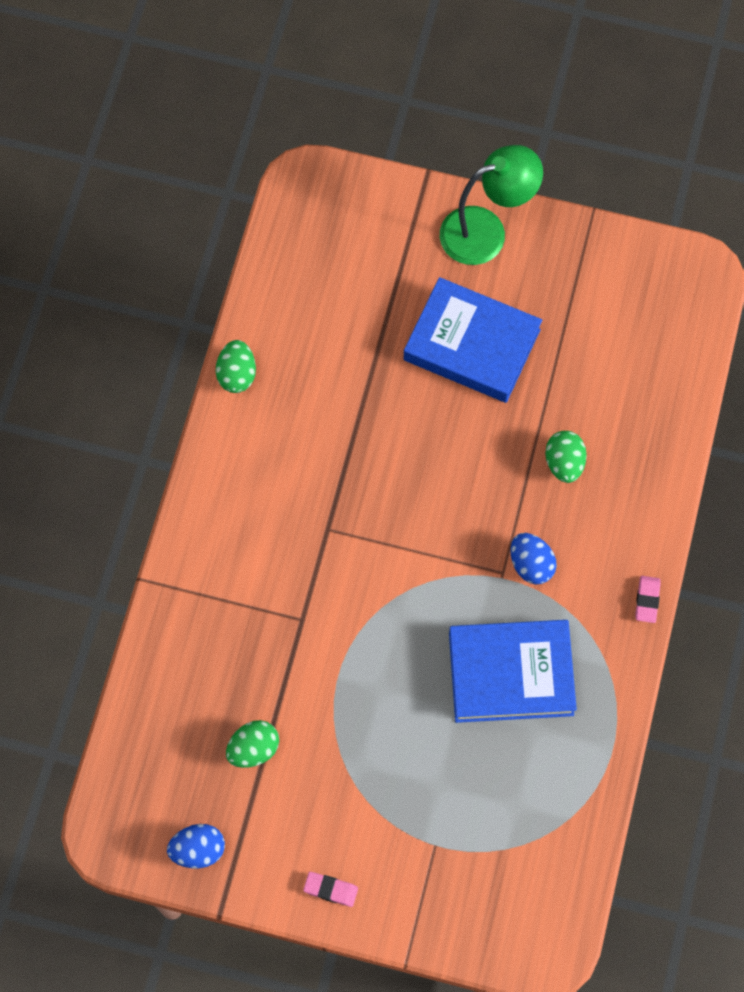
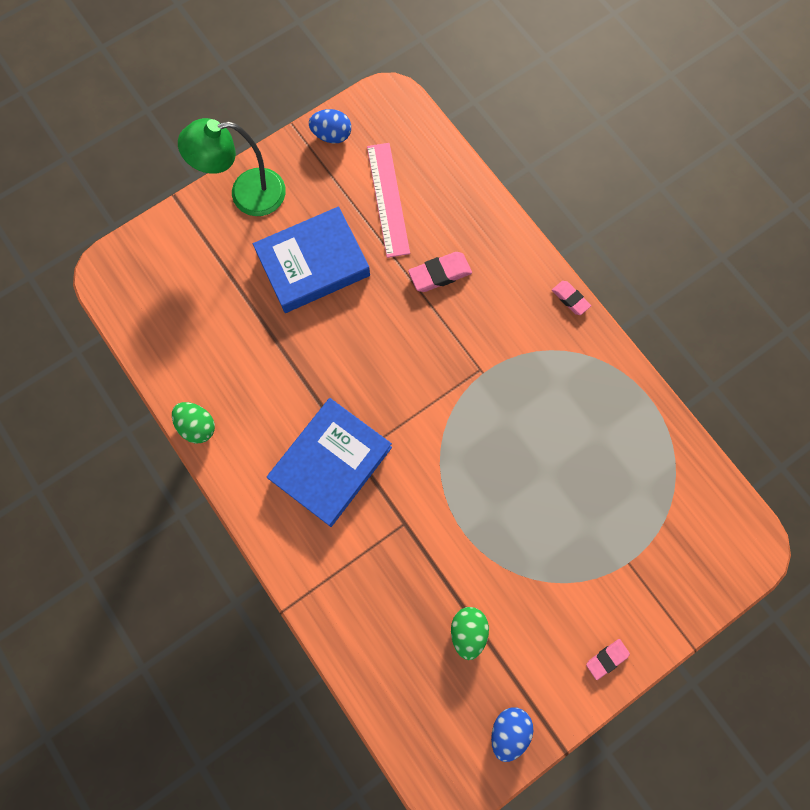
camera: 50 degrees left, 5 degrees up
(486, 231) = (246, 194): green lamp -> green lamp turned 120 degrees counterclockwise
(511, 673) = (551, 419): blue book -> blue book (331, 463)
(531, 564) = (489, 348): blue egg -> blue egg (332, 135)
(564, 463) = (440, 274): green egg -> pink eraser
(596, 357) = (388, 199): none -> pink ruler

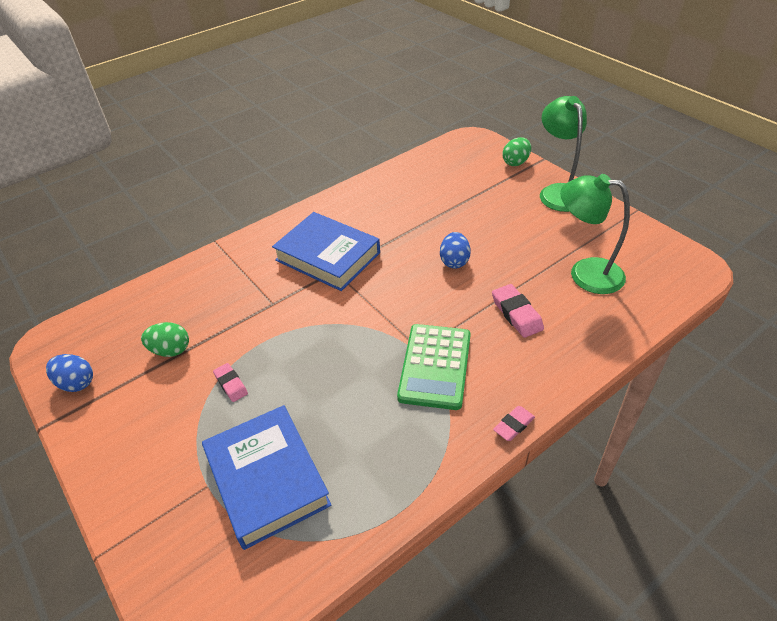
camera: 90 degrees right, 30 degrees down
(198, 426) = (359, 188): green egg -> green egg (515, 162)
(313, 264) = (505, 232): blue book -> blue book (267, 479)
(332, 135) = (637, 233): blue egg -> blue egg (454, 261)
(388, 199) = (585, 273): pink ruler -> green lamp
(503, 357) = (435, 366): none -> green calculator
(606, 658) = (113, 463): pink eraser -> pink eraser (231, 384)

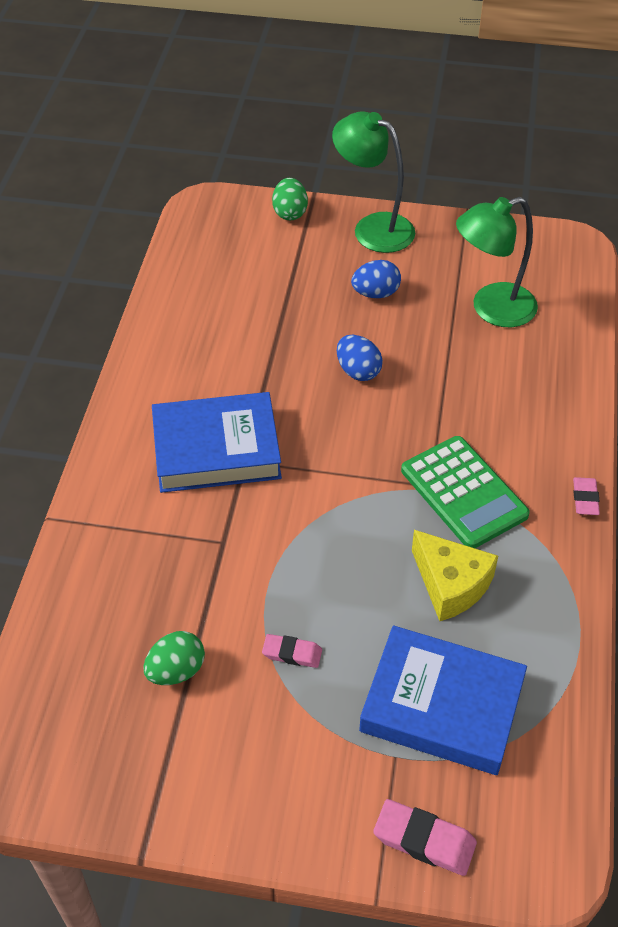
camera: 45 degrees left, 5 degrees up
(76, 383) = (114, 784): blue egg -> blue egg (375, 293)
(361, 413) = (451, 584): none -> yellow cheese
(516, 314) = (476, 391): pink eraser -> pink eraser (424, 840)

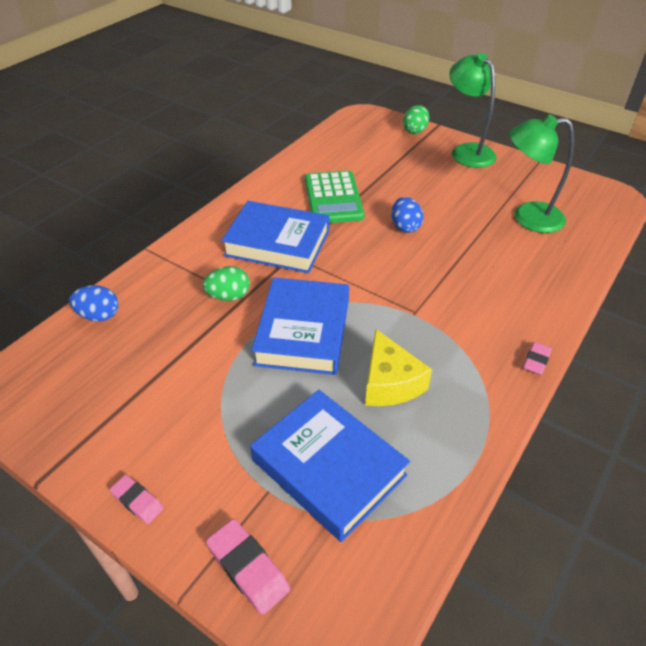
camera: 25 degrees right, 5 degrees down
(176, 671) = (154, 366): green egg -> green egg (229, 296)
(292, 653) = (240, 385): pink eraser -> pink eraser (137, 501)
(321, 559) = (303, 331): none -> blue book
(375, 293) = (446, 187): blue egg -> blue egg (99, 315)
(463, 492) = (438, 324): green calculator -> green calculator (333, 198)

